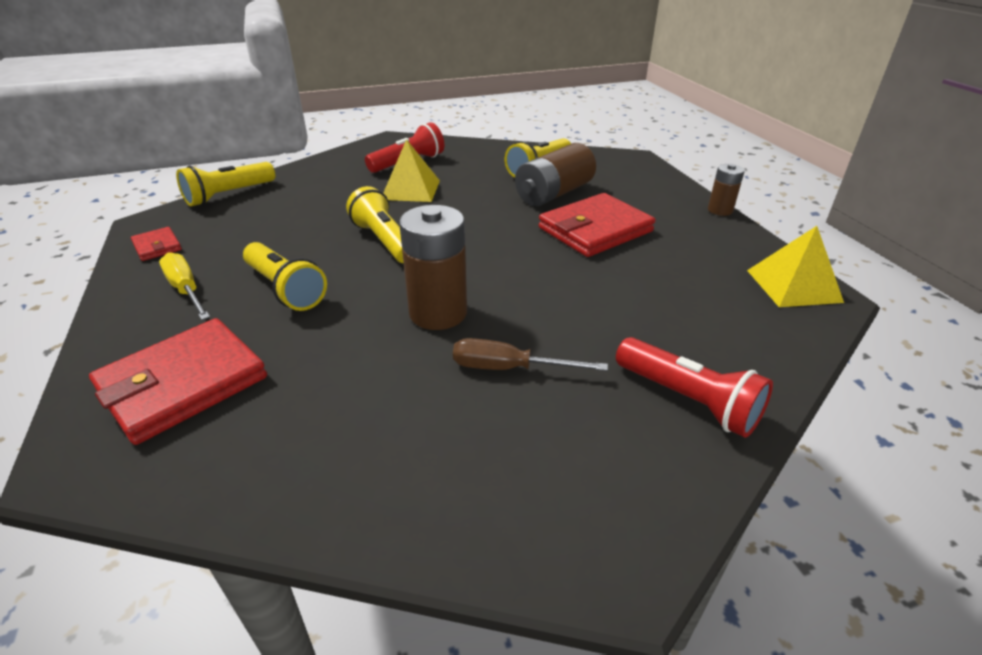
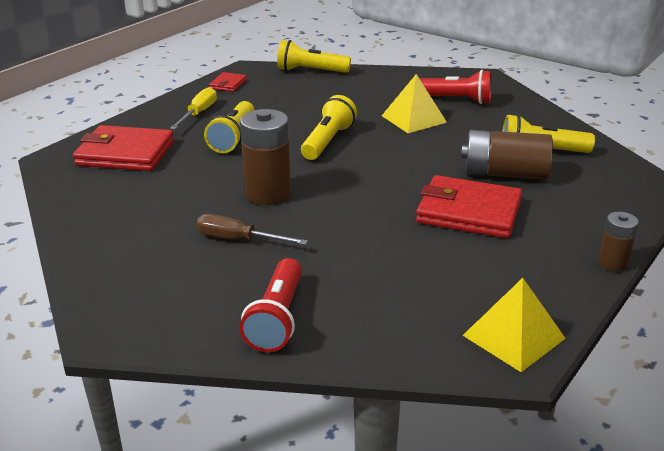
camera: 55 degrees right, 5 degrees down
(509, 368) = (238, 239): brown screwdriver -> brown screwdriver turned 45 degrees counterclockwise

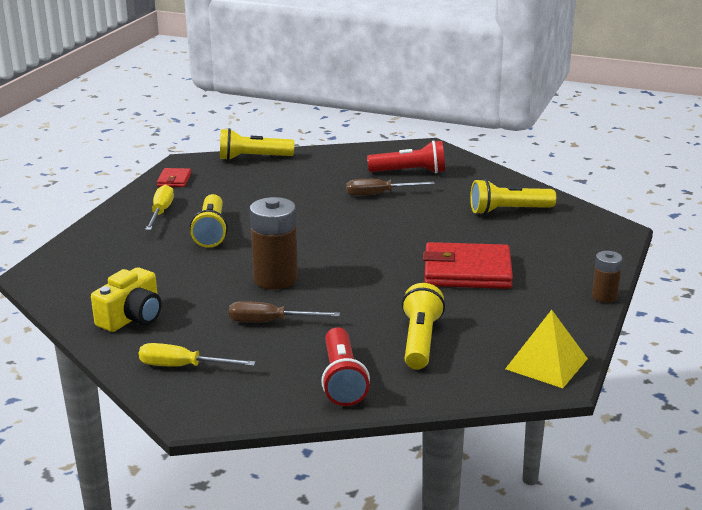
camera: 15 degrees left, 5 degrees down
(110, 215) = (132, 317): none -> yellow camera
(125, 153) = (109, 259): red wallet -> none
(127, 276) = (183, 366): none -> yellow screwdriver
(328, 141) = (307, 224): yellow flashlight -> yellow flashlight (420, 341)
(413, 119) = (379, 194): yellow pyramid -> brown screwdriver
(504, 174) = (484, 234): brown battery -> none

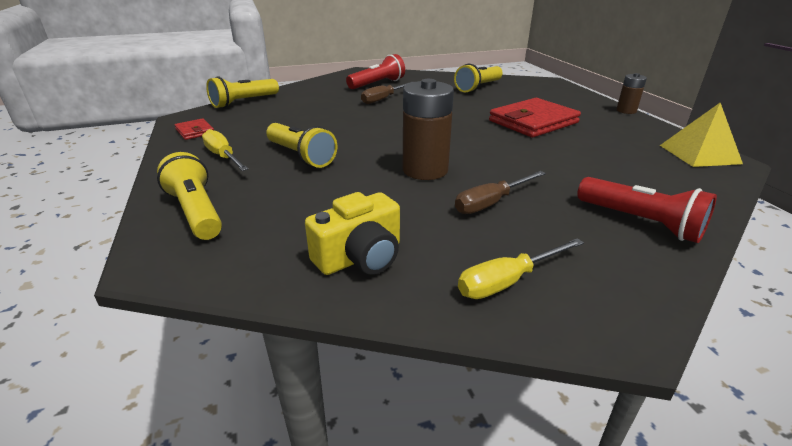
camera: 40 degrees left, 5 degrees up
(132, 317) = (360, 257): yellow camera -> yellow camera turned 60 degrees clockwise
(420, 341) = (611, 171): yellow flashlight -> yellow flashlight (196, 212)

